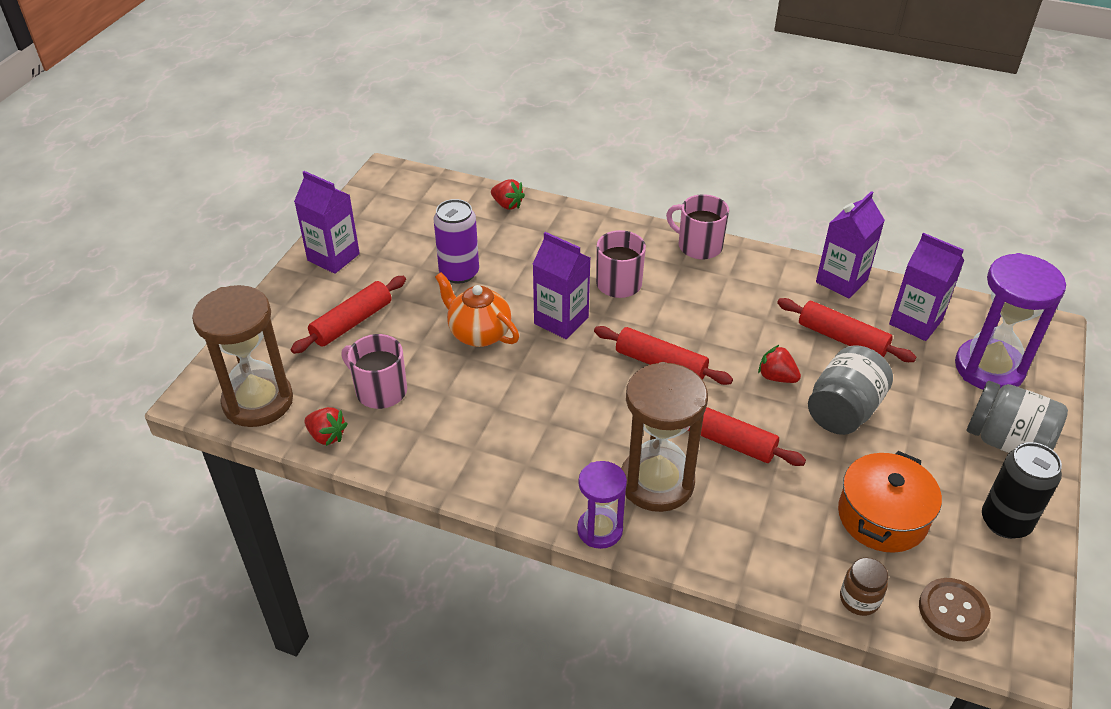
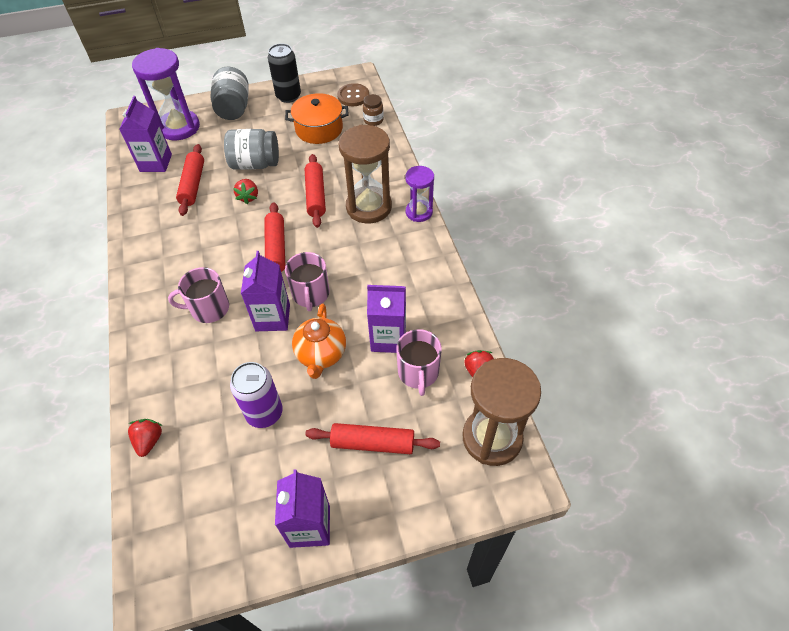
camera: 125 degrees left, 10 degrees up
(698, 246) = (135, 287): pink mug -> pink mug (311, 294)
(841, 281) = (133, 204): purple carton -> purple carton (388, 338)

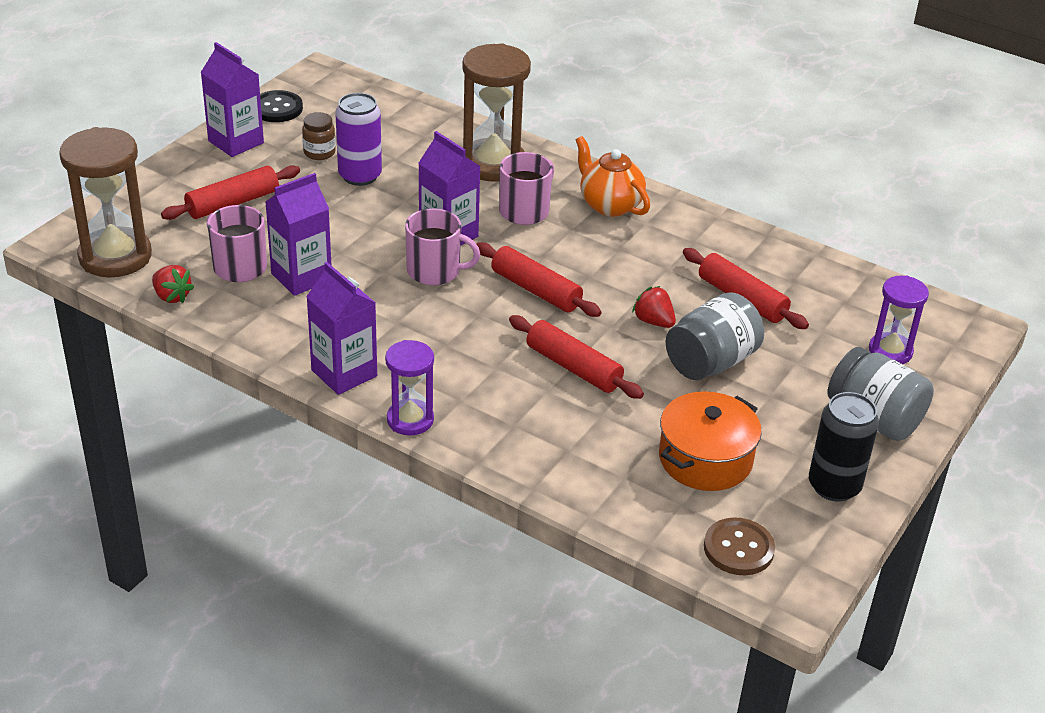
camera: 135 degrees right, 15 degrees down
(149, 441) = (436, 121): red strawberry -> none
(156, 163) = (831, 296): purple carton -> purple carton (344, 373)
(179, 127) = (890, 351): purple hourglass -> purple hourglass, size x0.59
(237, 555) = (277, 108): none -> black button
(311, 294) = (435, 271): pink mug -> pink mug turned 150 degrees clockwise
(321, 355) = (358, 233): orange teapot -> orange teapot (609, 205)
(369, 207) = (485, 390): brown hourglass -> brown hourglass (493, 164)
(373, 120) = (646, 522): brown jar -> brown jar (319, 153)

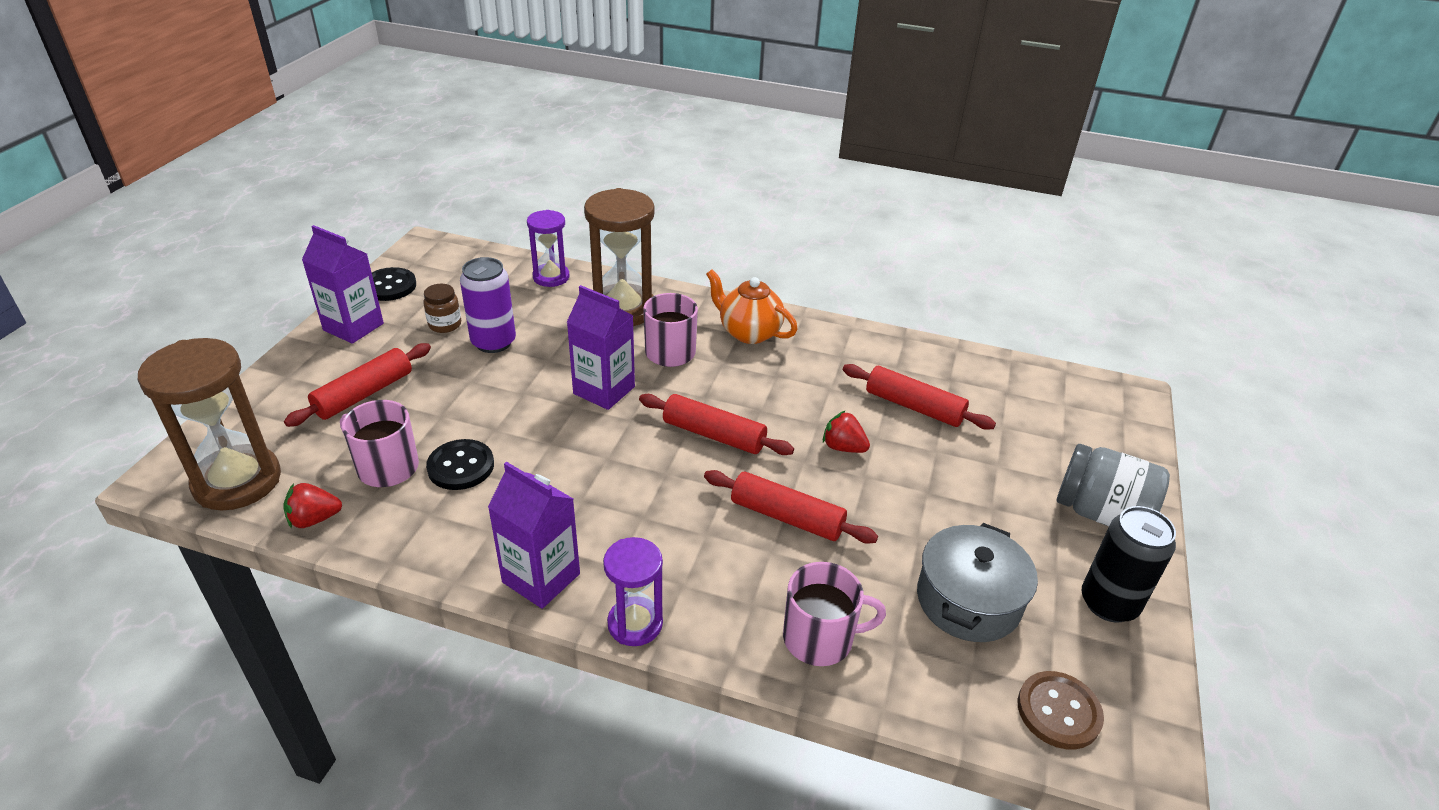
camera: 15 degrees left, 0 degrees up
(172, 296) = (314, 519): red strawberry -> red strawberry turned 135 degrees clockwise
(301, 277) = (461, 466): purple carton -> black button
(435, 271) = (603, 433): pink mug -> pink mug (820, 638)
(705, 459) = (968, 600): orange pot -> grey pot
(711, 362) = (919, 482): grey jar -> none
(890, 351) = (1074, 436): purple hourglass -> purple hourglass (551, 277)

